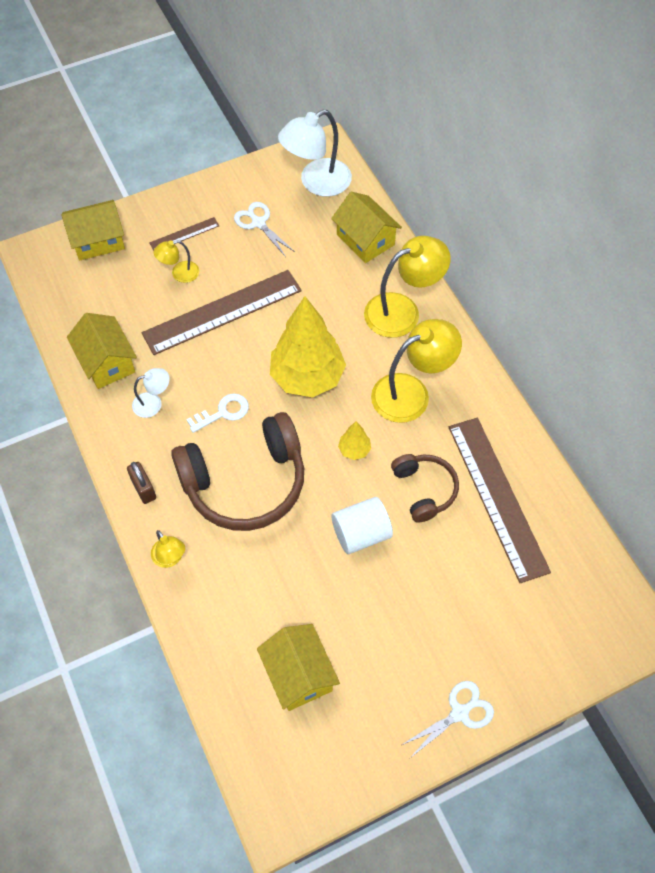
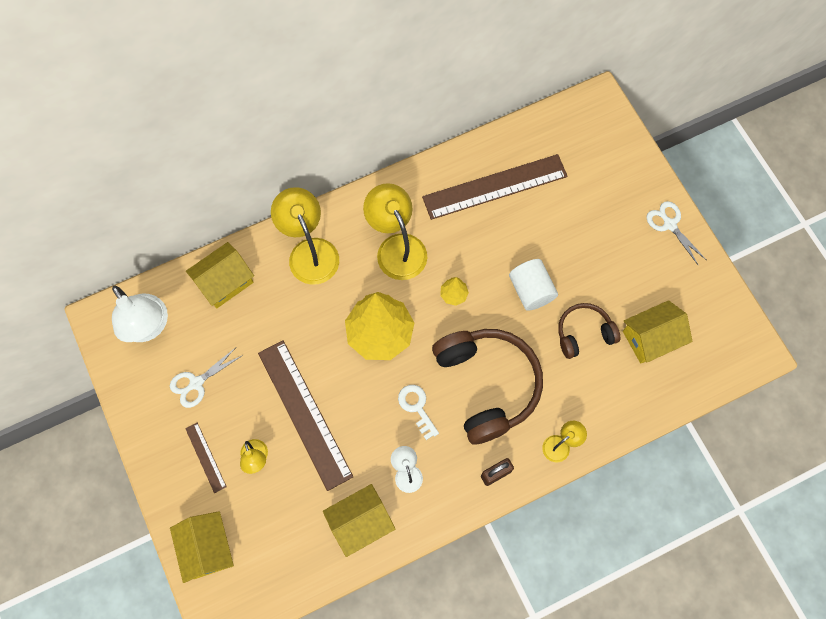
camera: 90 degrees left, 10 degrees up
(424, 490) = (490, 241): brown headphones -> brown headphones (584, 333)

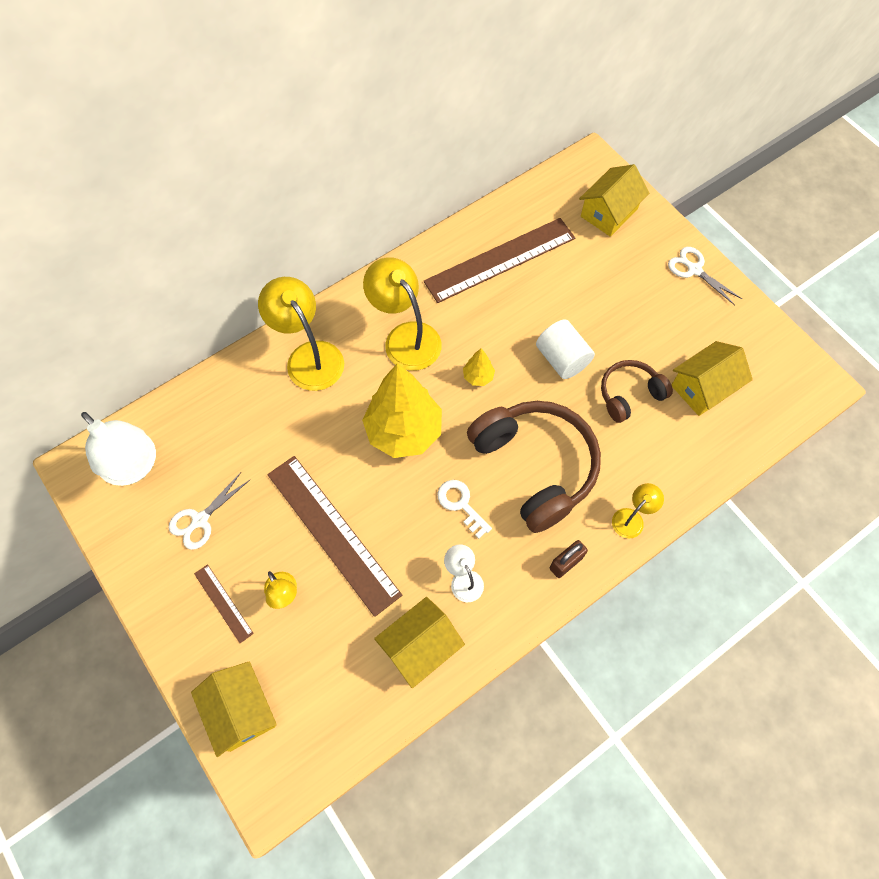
camera: 10 degrees left, 5 degrees down
(225, 282) = (217, 403): yellow house -> yellow house (609, 213)

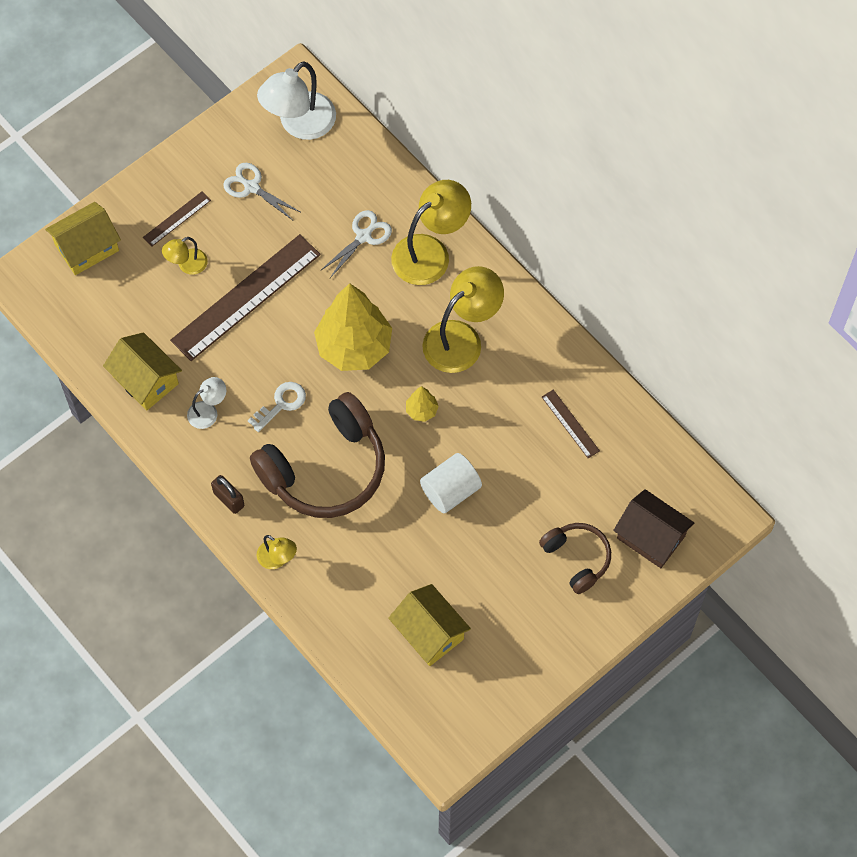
camera: 85 degrees right, 0 degrees up
(500, 259) = (570, 423): brown ruler -> brown ruler, size x0.46
(609, 213) = (651, 537): yellow house -> brown house
(629, 394) = (414, 558): brown headphones -> brown headphones (577, 558)
(694, 270) = (581, 629): white scissors -> white scissors (363, 236)

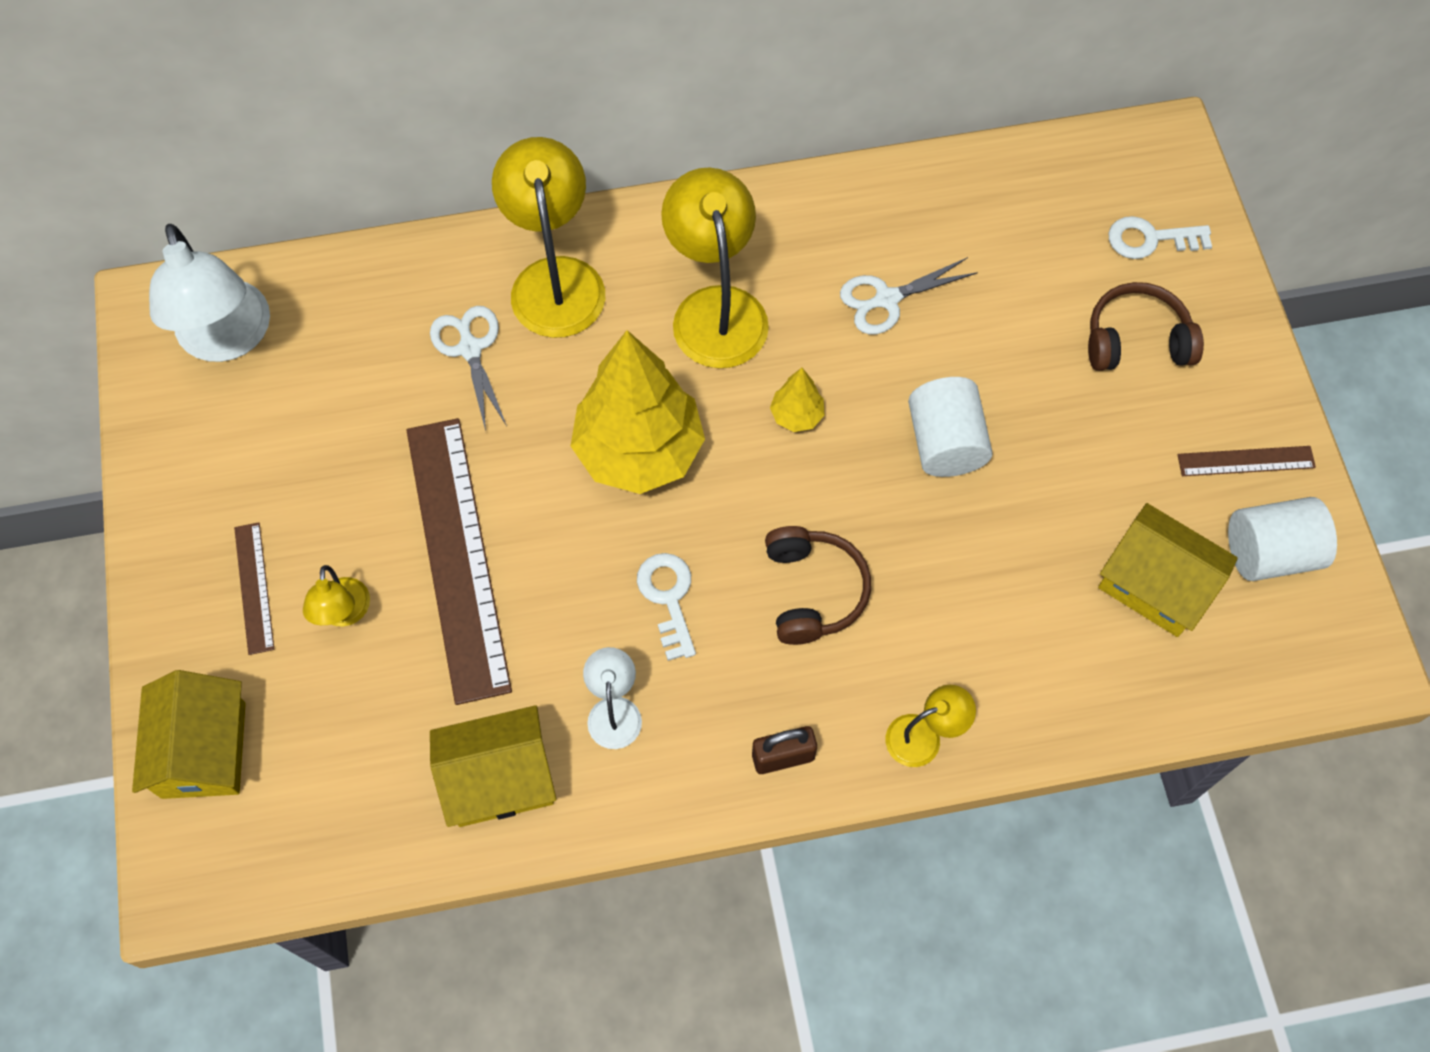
camera: 60 degrees left, 0 degrees up
(252, 187) = (280, 454): white scissors -> white scissors (887, 299)
(325, 469) = (813, 591): brown headphones -> brown headphones, size x0.54
(429, 632) = (1155, 584): yellow house -> yellow house turned 45 degrees clockwise
(484, 682) = (1269, 552): none -> white cylinder
(570, 423) = (928, 246): brown ruler -> brown ruler (1246, 461)
(651, 537) = (1150, 239): brown house -> white key

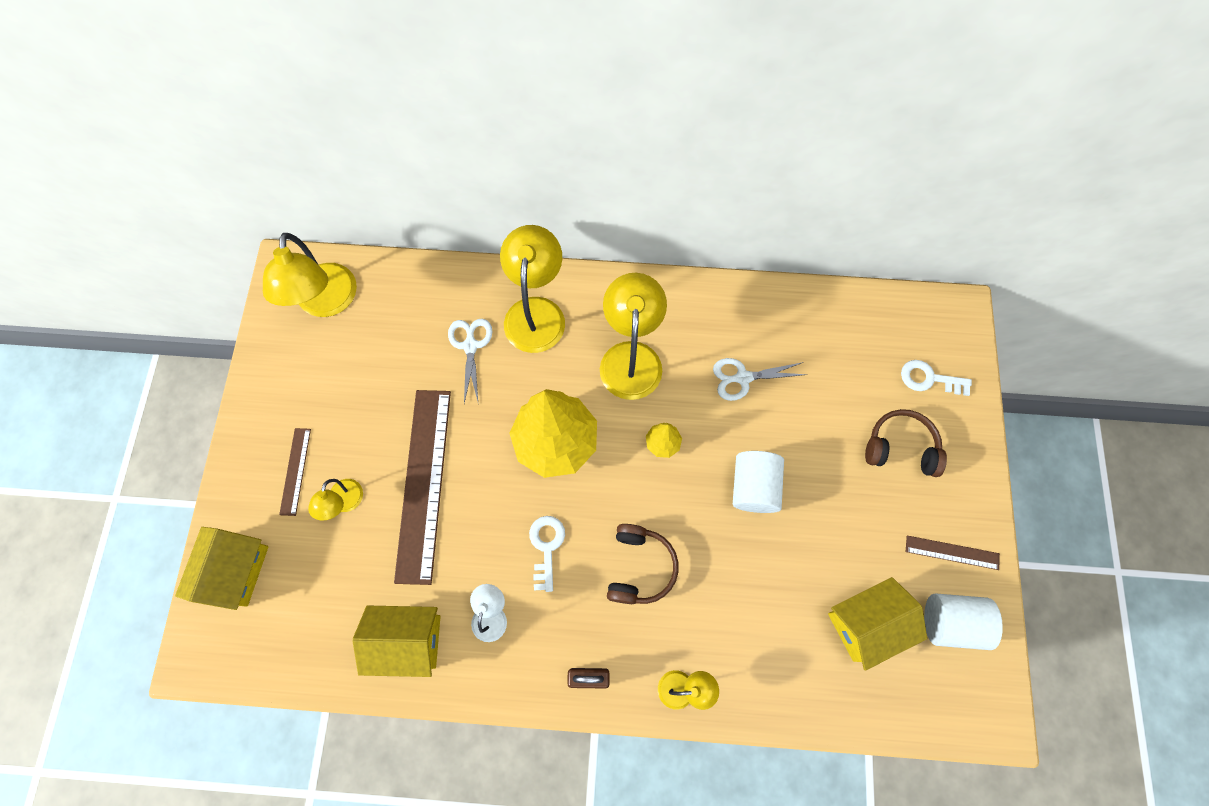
camera: 15 degrees right, 5 degrees up
(227, 339) = (326, 303): white lamp -> yellow lamp
(1155, 584) = (866, 624): yellow house -> yellow house turned 75 degrees counterclockwise

